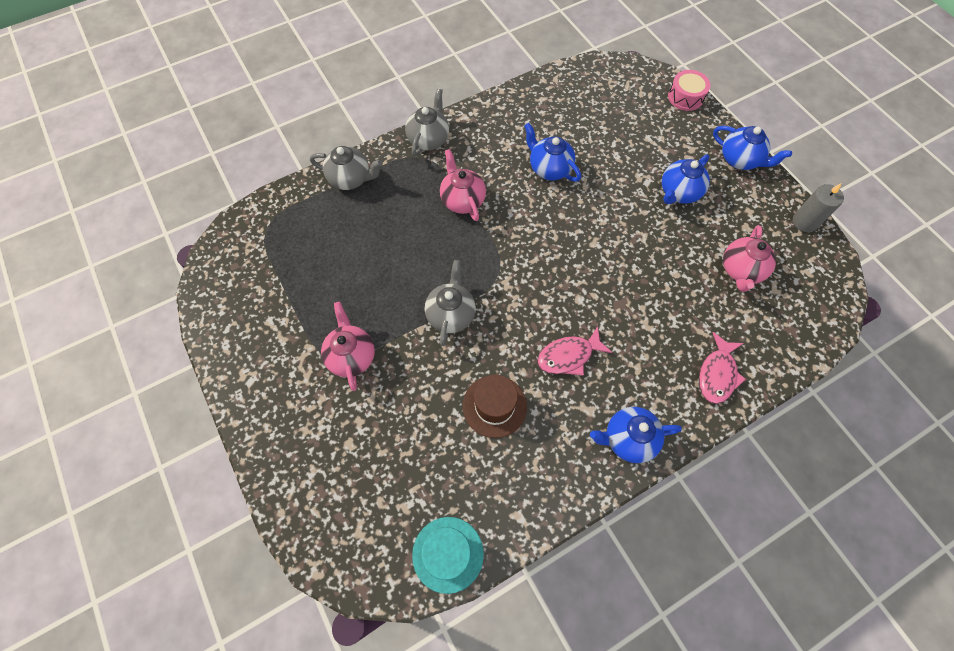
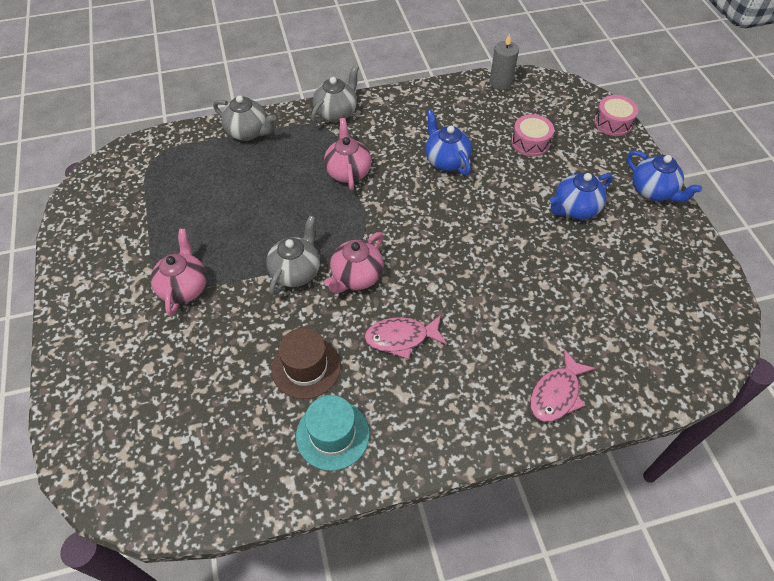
camera: 15 degrees right, 10 degrees down
(448, 554) = (202, 499): turquoise hat -> turquoise hat (332, 434)
(619, 133) = (530, 142): none -> pink drum
(628, 439) = (434, 435): blue teapot -> none
(741, 270) = (618, 297): pink teapot -> pink teapot (356, 277)
(805, 222) = (707, 265): grey candle -> grey candle (500, 82)

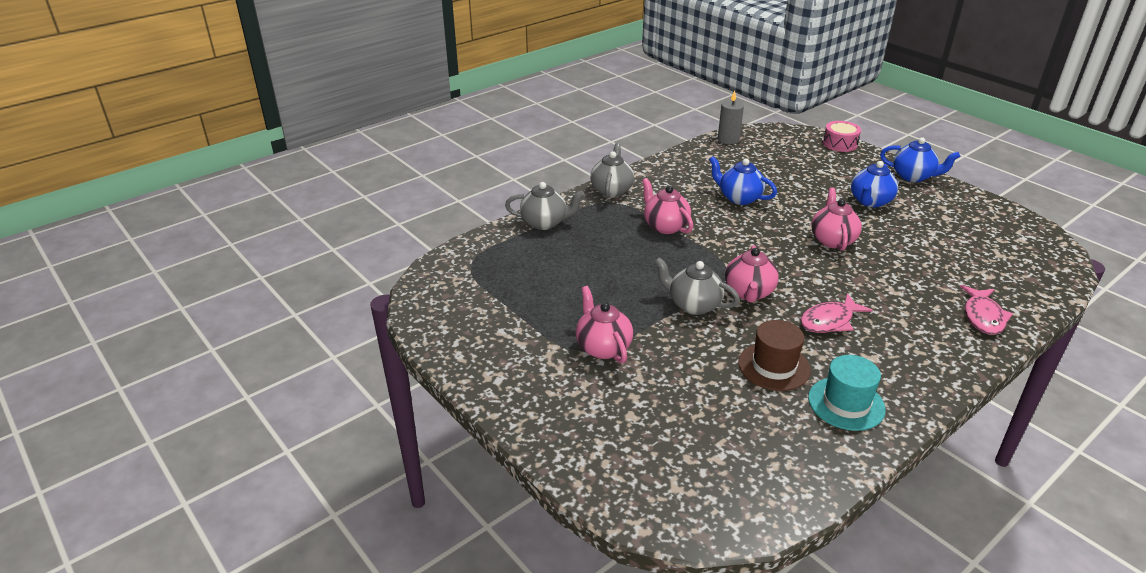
camera: 25 degrees left, 20 degrees down
(296, 272) = (693, 305): grey teapot -> grey teapot turned 60 degrees counterclockwise
(491, 244) = (832, 240): none -> pink teapot
(530, 142) = (792, 170): pink drum -> none

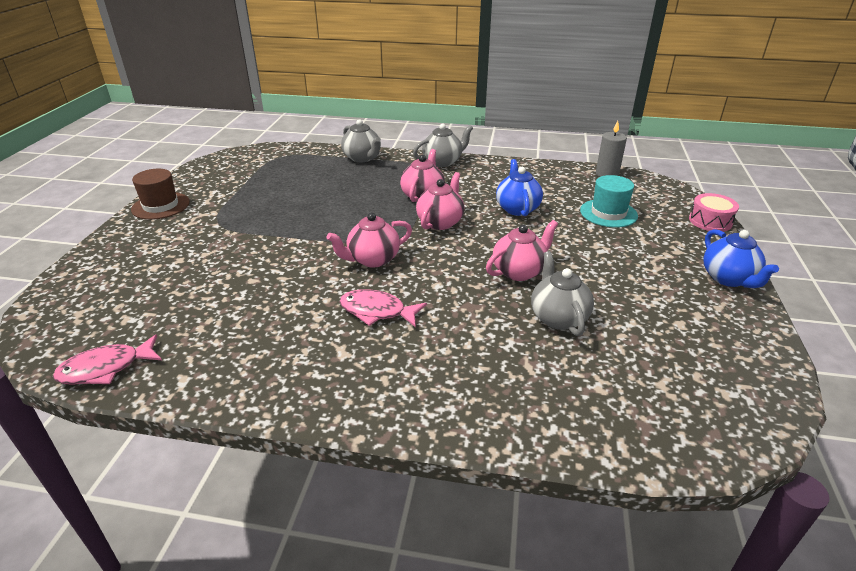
camera: 50 degrees right, 0 degrees up
(603, 347) = (229, 229): pink teapot -> pink teapot (440, 222)
(693, 305) = (324, 243): grey teapot -> grey teapot (558, 317)
(774, 366) = (274, 305): brown hat -> brown hat (161, 206)
(846, 403) = (253, 359): turquoise hat -> turquoise hat (608, 213)
(870, 201) = (627, 270): blue teapot -> none
(983, 317) = (505, 406): pink fish -> pink fish (106, 368)

